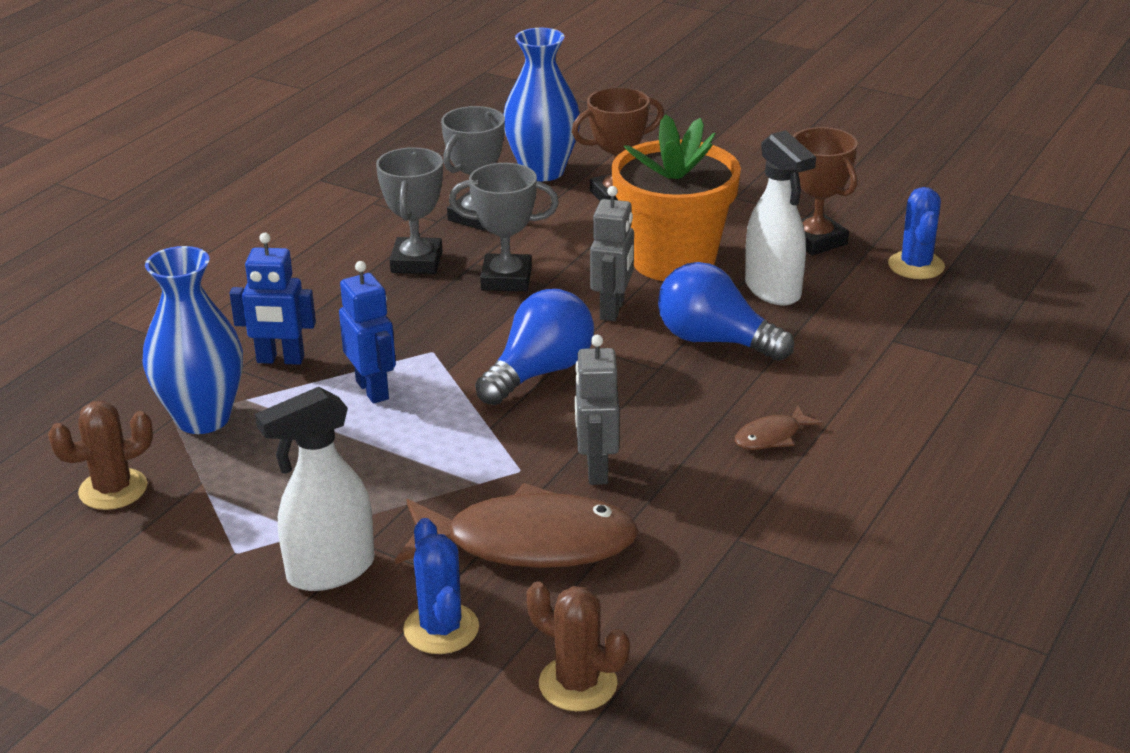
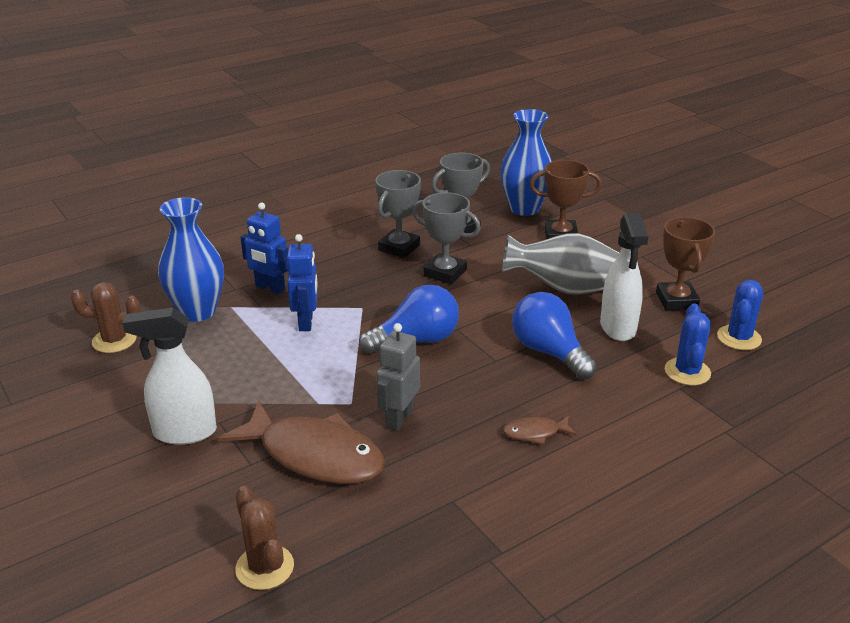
camera: 25 degrees right, 0 degrees up
(441, 629) = (215, 495): blue cactus -> blue cactus (687, 372)
(612, 310) = (497, 311): grey robot -> none
(673, 260) = (564, 289): orange flower pot -> grey vase

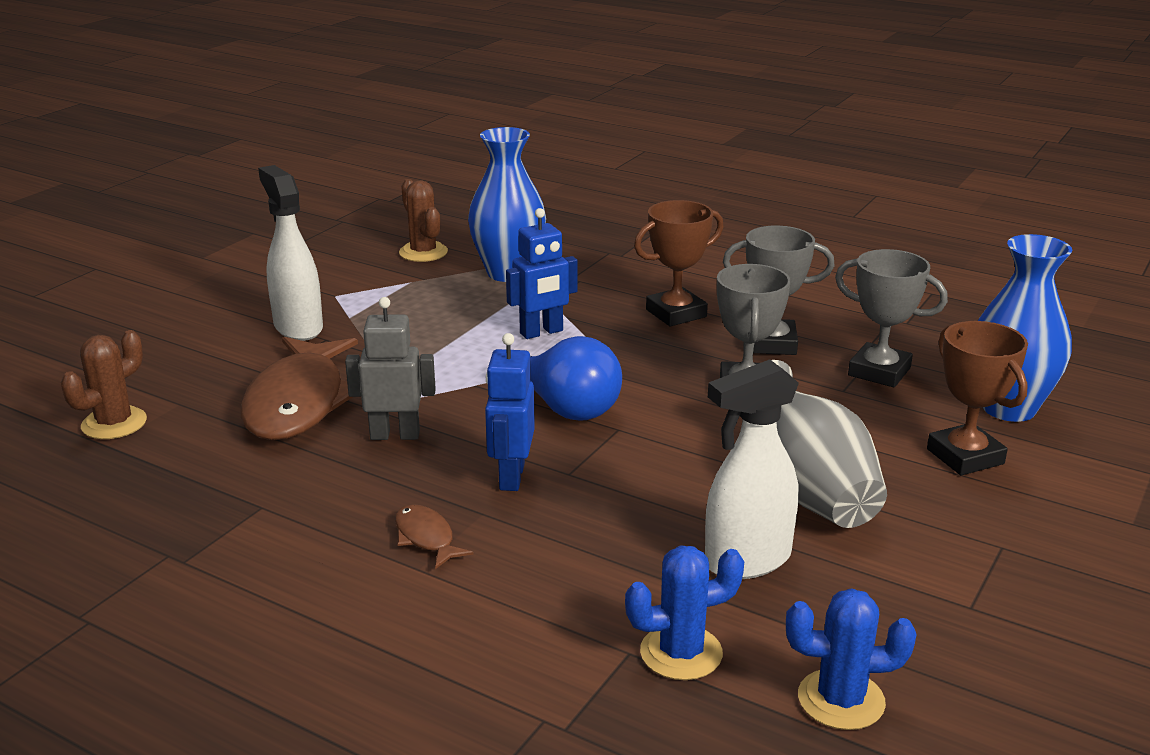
camera: 65 degrees right, 5 degrees down
(270, 288) = (592, 294): blue robot -> blue robot (511, 477)
(549, 352) = (624, 511): blue light bulb -> none
(676, 300) = (893, 608): brown trophy -> brown trophy (676, 313)

